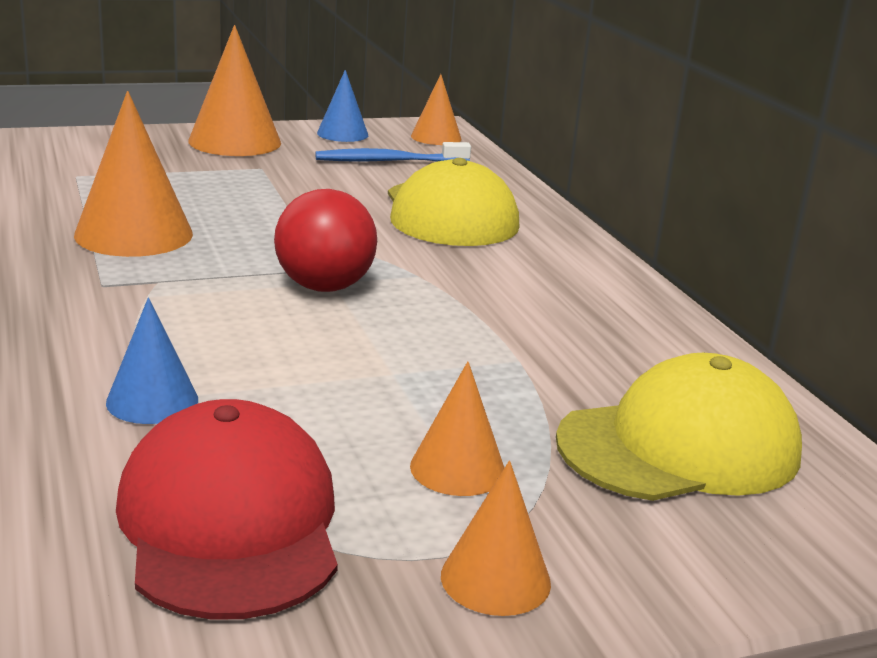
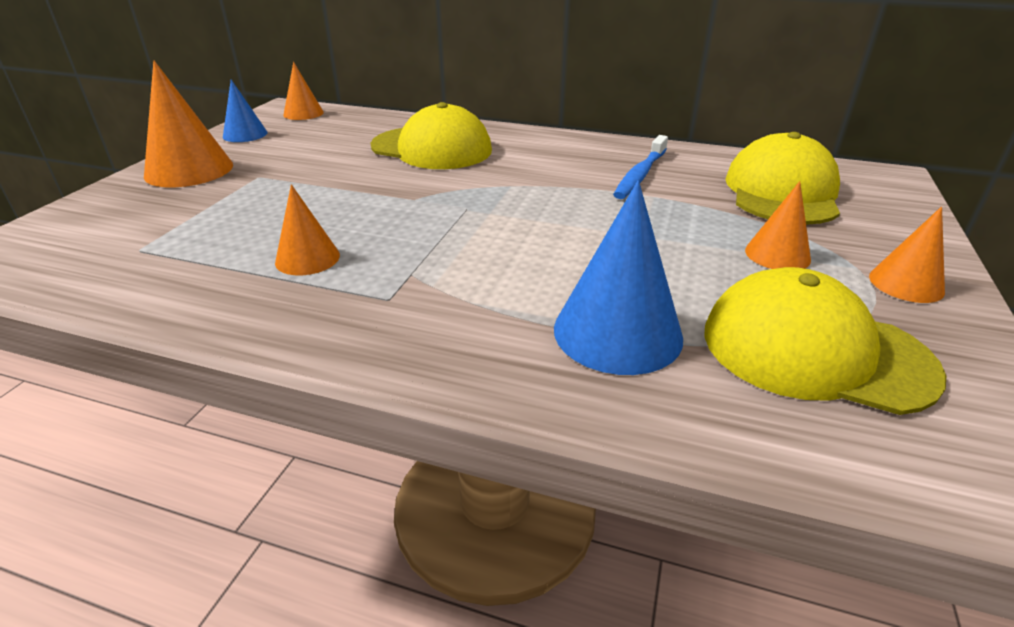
camera: 50 degrees left, 10 degrees up
(134, 234) = (307, 258): orange cone -> orange cone, size x0.59
(152, 401) = (617, 332): blue cone -> blue cone, size x1.71
(230, 523) = (814, 351): red cap -> yellow cap
(324, 287) = (495, 217): red ball -> none
(388, 161) = (319, 137): blue toothbrush -> blue toothbrush (640, 175)

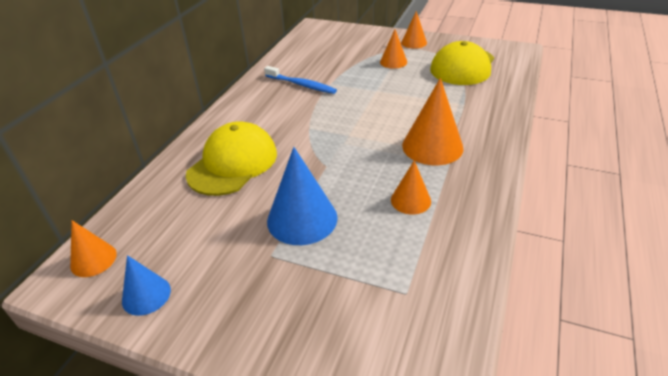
camera: 85 degrees left, 5 degrees up
(189, 170) = (242, 314): orange cone -> orange cone (432, 146)
(617, 332) = (462, 102): blue cone -> blue cone (302, 219)
(781, 192) = (330, 51): yellow cap -> none

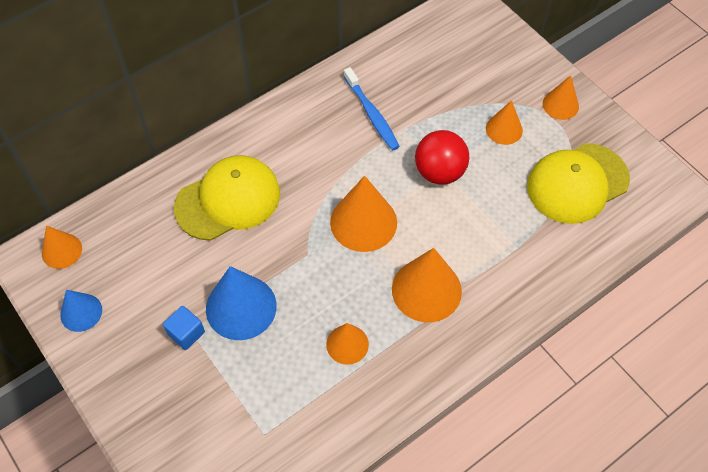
camera: 30 degrees right, 20 degrees up
(268, 259) = (186, 333): none -> blue cube
(350, 133) = (363, 222): none -> orange cone
(375, 92) = (439, 172): none -> red ball

